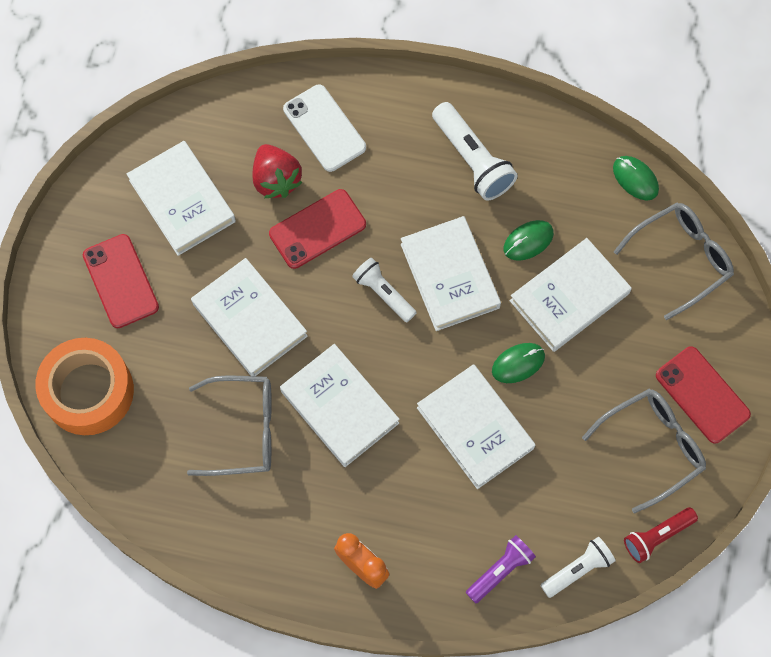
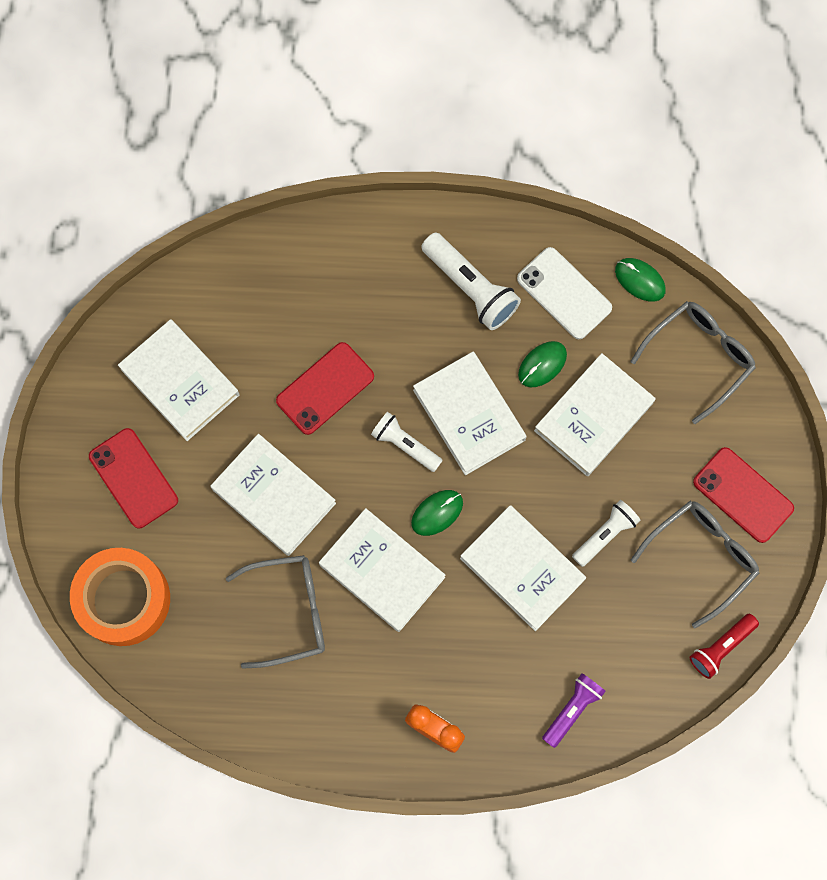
camera: 10 degrees left, 5 degrees up
(276, 180) = (273, 343): red strawberry -> none
(324, 128) = (312, 279): white phone -> white phone (564, 293)
(518, 363) = (554, 495): green mouse -> green mouse (437, 513)
(577, 569) = (648, 695): white flashlight -> white flashlight (605, 535)

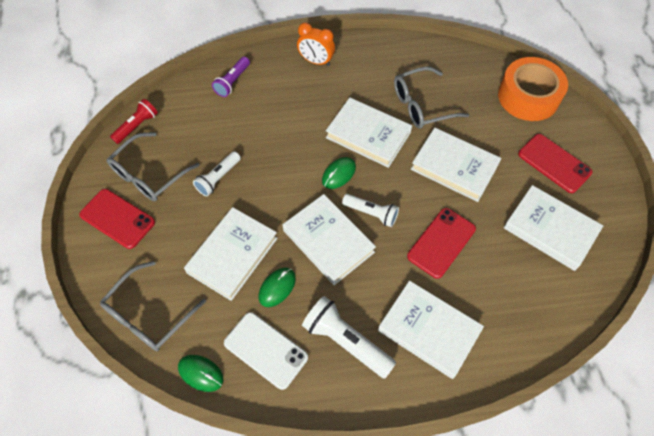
camera: 170 degrees right, 15 degrees down
(522, 569) = (274, 150): white book -> white book (429, 330)

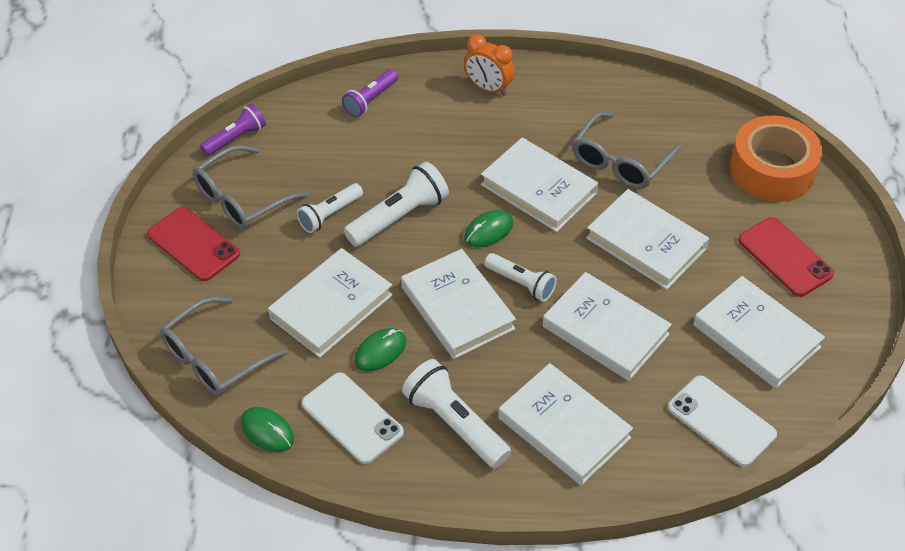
camera: 10 degrees right, 10 degrees down
(137, 126) = (235, 138): red flashlight -> purple flashlight
(270, 173) = (399, 217): none -> white flashlight
(422, 105) = (620, 161): grey glasses -> grey glasses turned 45 degrees counterclockwise
(441, 242) = (605, 330): red phone -> white book
(542, 305) = (721, 421): none -> white phone

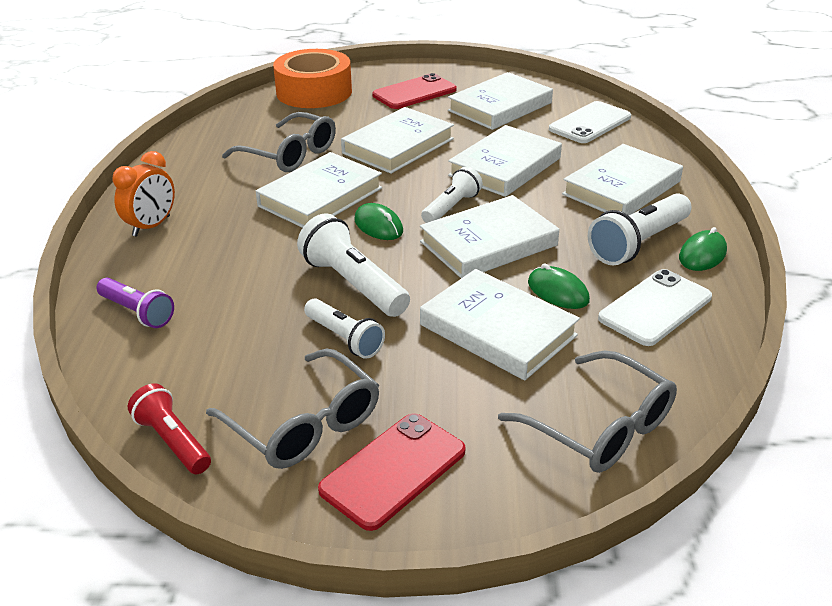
camera: 90 degrees left, 15 degrees down
(235, 138) = (173, 441): purple flashlight -> red flashlight
(267, 431) = (697, 371): green mouse -> green mouse (702, 254)

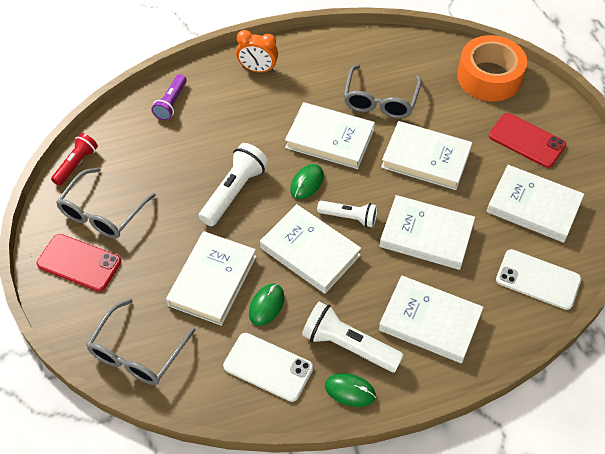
camera: 70 degrees right, 20 degrees up
(344, 338) = (179, 206): white flashlight -> none

